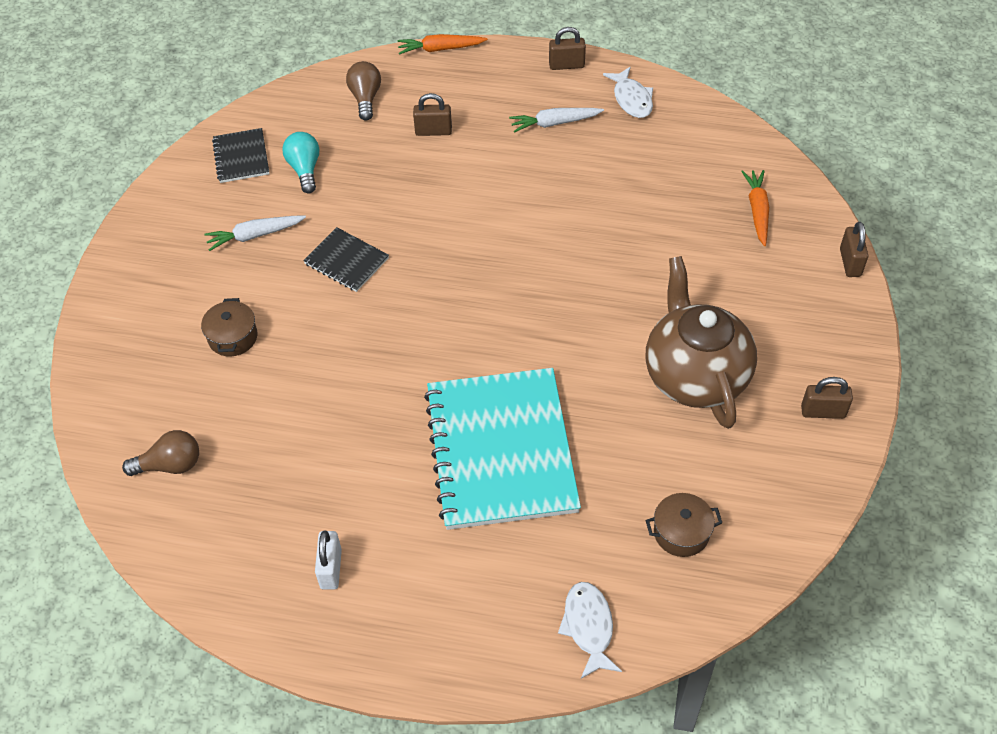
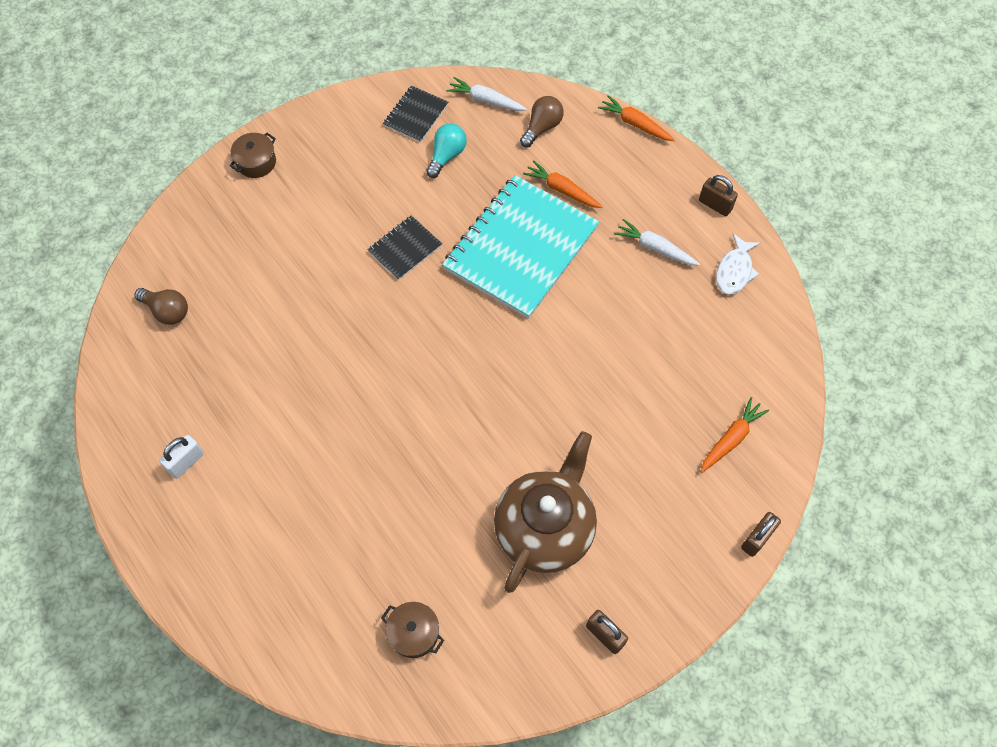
camera: 40 degrees right, 10 degrees up
(233, 337) = (284, 250): brown pot -> brown pot (256, 162)
(255, 235) = (367, 183): white carrot -> white carrot (486, 100)
(346, 261) = (405, 249): black notebook -> black notebook turned 60 degrees clockwise
(433, 131) = (562, 190): brown padlock -> orange carrot
(501, 450) = (363, 471): turquoise notebook -> turquoise notebook (521, 248)
(588, 627) = (290, 642): white fish -> none

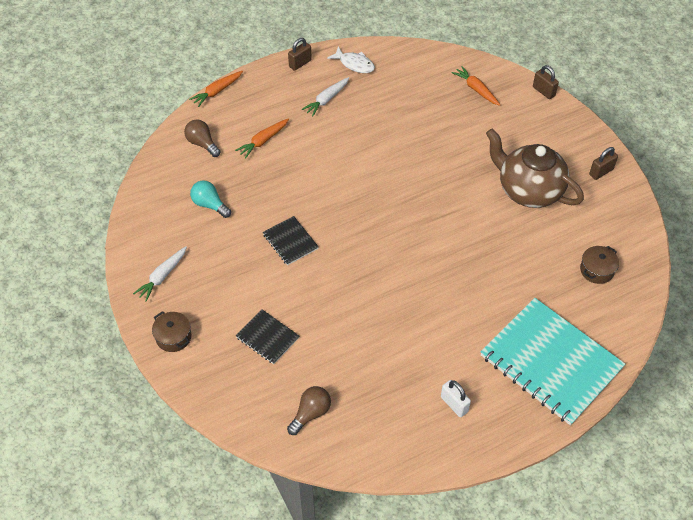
camera: 80 degrees left, 10 degrees down
(416, 115) = (162, 220): black notebook -> black notebook (267, 337)
(486, 100) = (163, 173): white carrot -> white carrot (162, 276)
(521, 248) = (308, 172): turquoise notebook -> turquoise notebook (551, 362)

